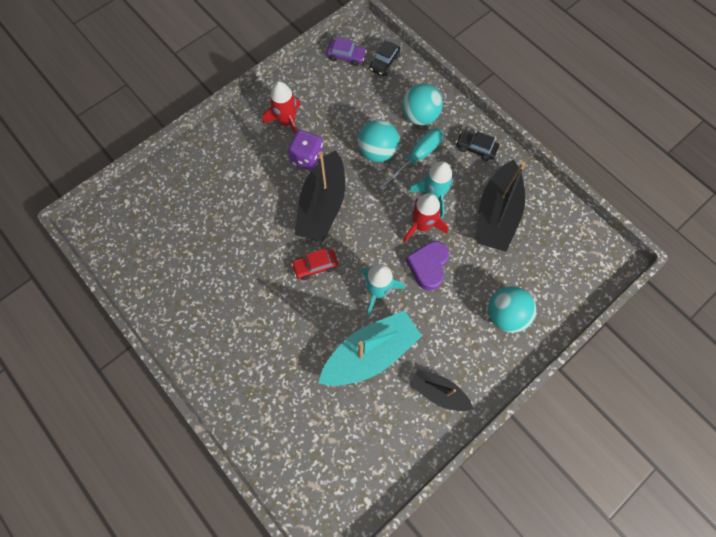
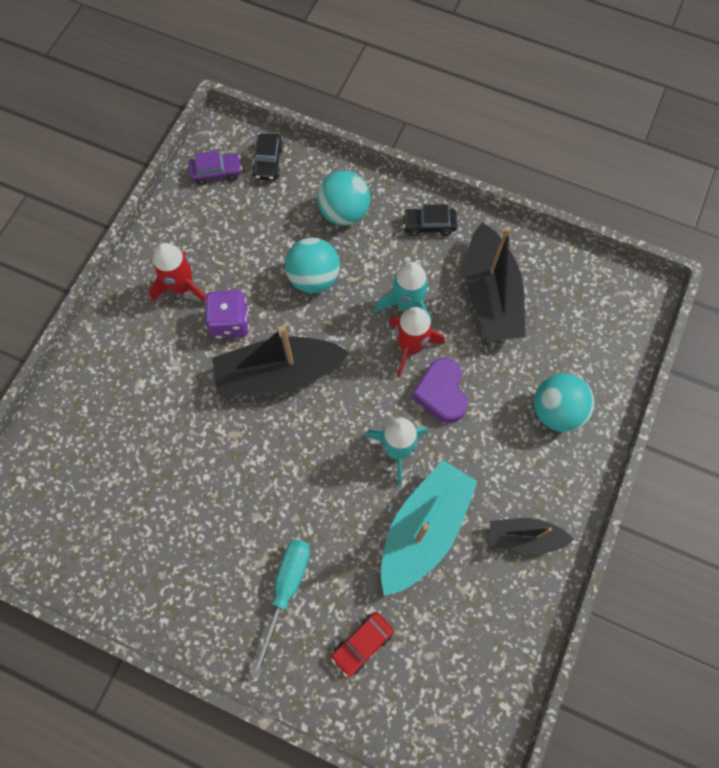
camera: 25 degrees left, 0 degrees up
(315, 266) = (306, 453): red car -> red car (362, 643)
(322, 205) = (278, 373): black boat -> black boat turned 90 degrees clockwise
(417, 157) = (365, 265): turquoise screwdriver -> turquoise screwdriver (286, 590)

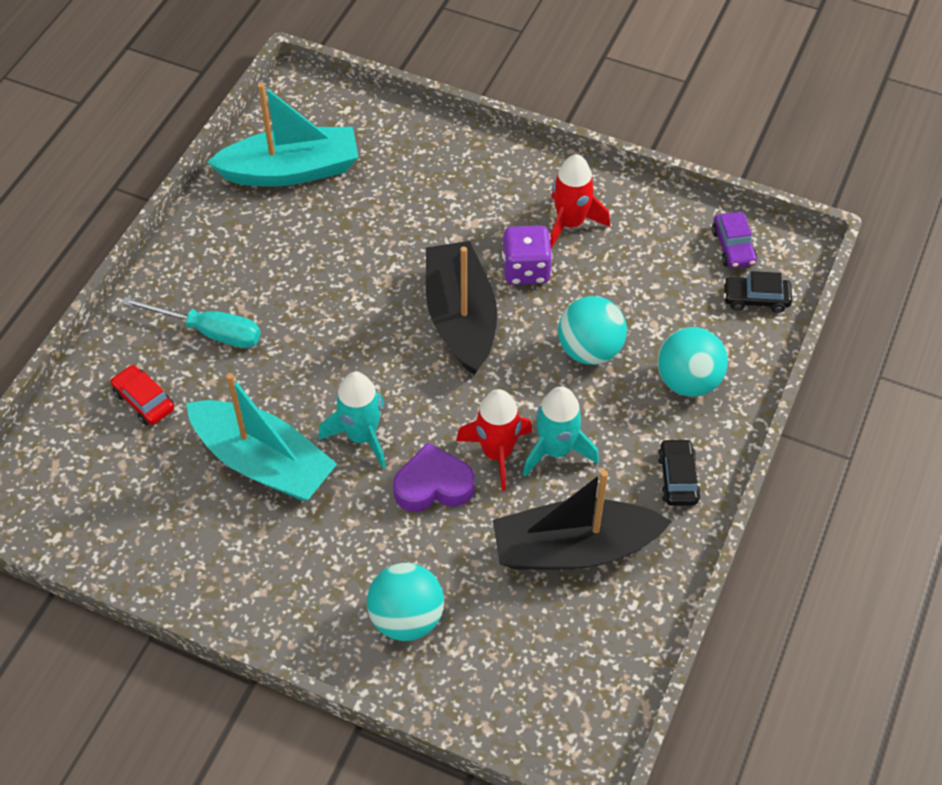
camera: 90 degrees right, 15 degrees down
(95, 528) = (291, 170): none -> turquoise boat
(524, 537) = (243, 569): black boat -> none

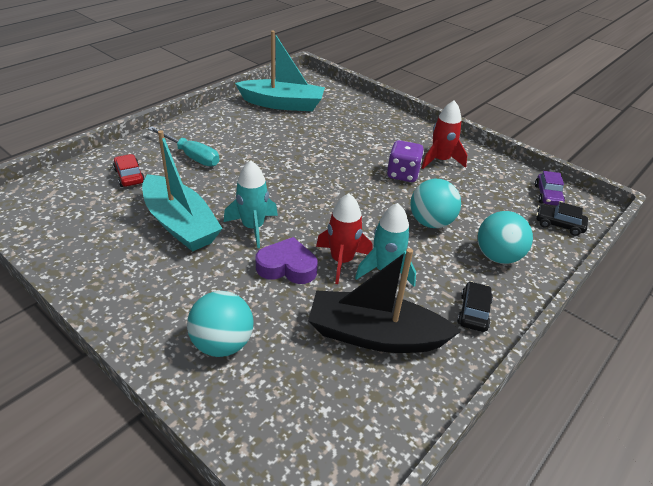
camera: 15 degrees right, 15 degrees down
(461, 318) = (350, 186): black boat -> none

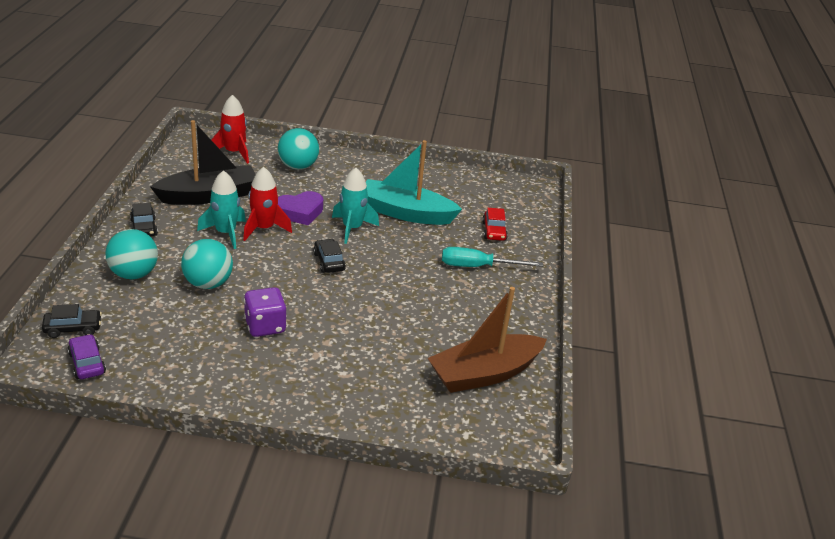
camera: 145 degrees right, 5 degrees down
(129, 176) = (494, 231): red car -> red car turned 60 degrees clockwise
(282, 104) = (484, 374): turquoise boat -> brown boat
(309, 203) = (329, 262): none -> black car
(440, 160) = (233, 364): red rocket -> red rocket (234, 152)

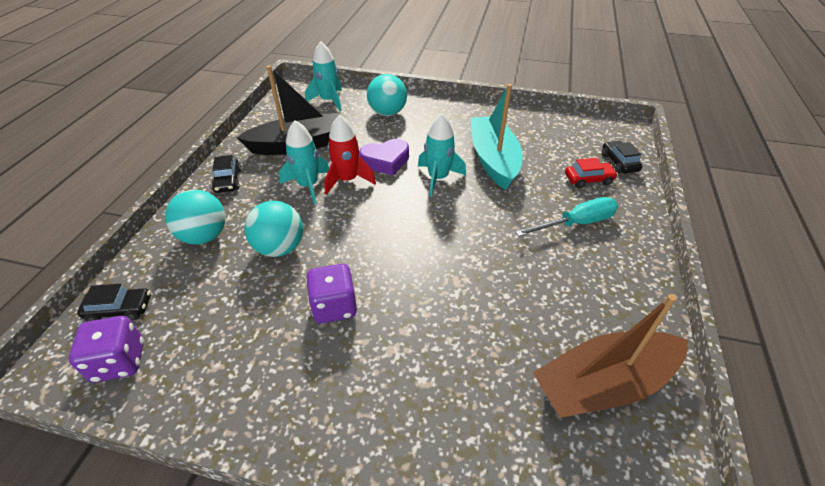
camera: 10 degrees right, 10 degrees up
(87, 363) = (119, 361): purple car -> purple dice
(234, 152) = (329, 101): red rocket -> turquoise rocket
(329, 262) = (412, 219): black car -> black car (619, 162)
(405, 213) = (493, 160): turquoise boat -> turquoise boat turned 60 degrees clockwise
(478, 266) = (576, 223): turquoise screwdriver -> turquoise screwdriver turned 150 degrees clockwise
(494, 231) = (588, 179): red car -> red car turned 105 degrees counterclockwise

